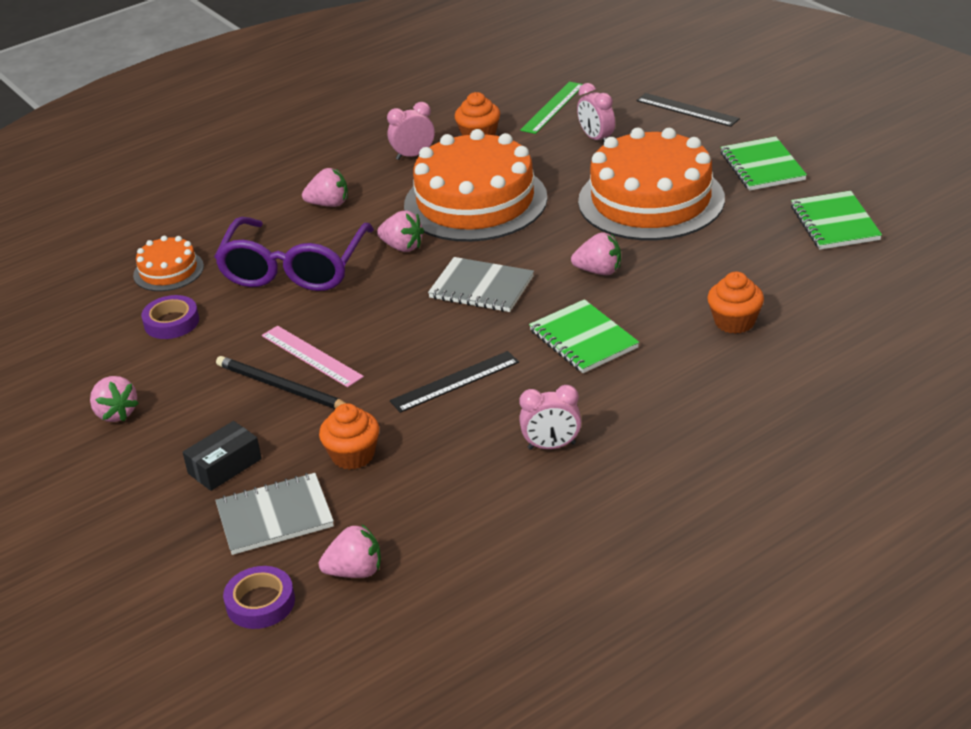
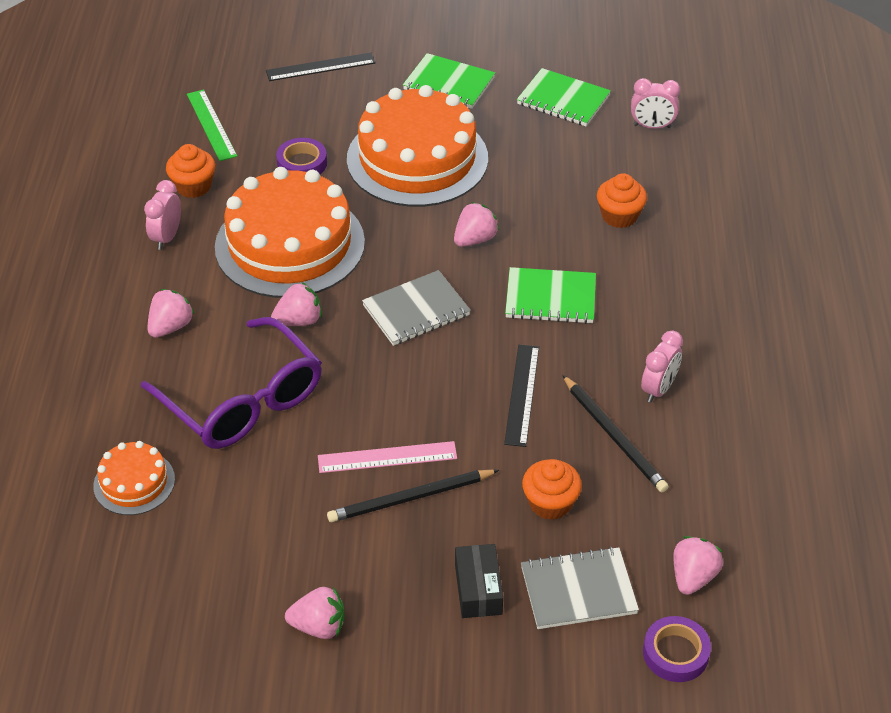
camera: 55 degrees left, 10 degrees up
(171, 322) = (222, 521): purple tape -> purple tape (302, 163)
(275, 517) = (578, 590): grey notebook -> grey notebook turned 60 degrees clockwise
(466, 450) = (614, 436): none -> black pencil
(596, 139) = (293, 132): pink clock -> pink clock (652, 126)

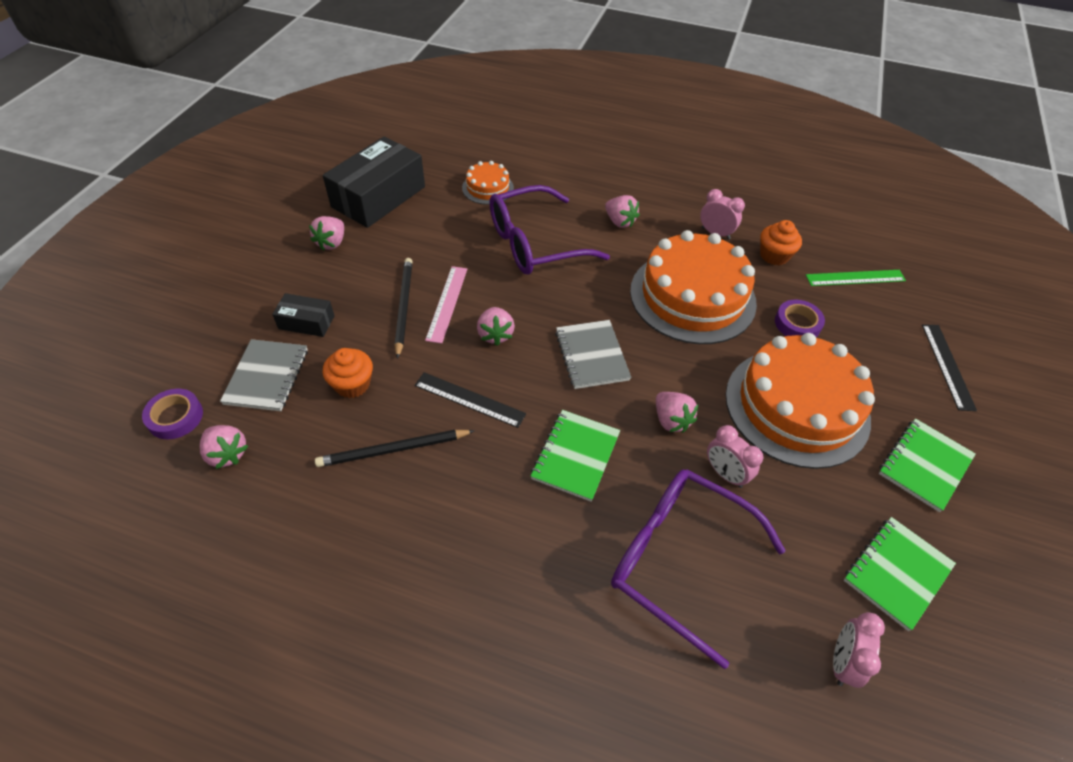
camera: 105 degrees right, 5 degrees up
(194, 609) = (379, 197): none -> black box
(299, 321) = (603, 285): pink strawberry -> pink strawberry (495, 335)
(619, 216) = (680, 560): orange cupcake -> purple glasses
(658, 389) = (428, 505): pink clock -> pink clock (725, 474)

